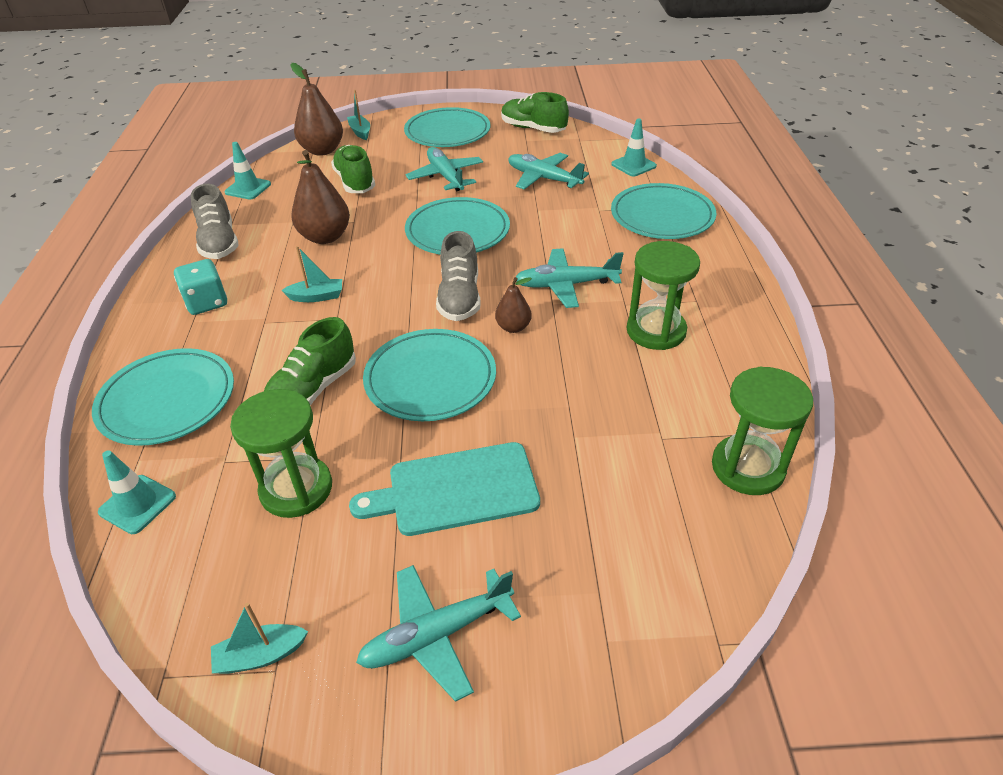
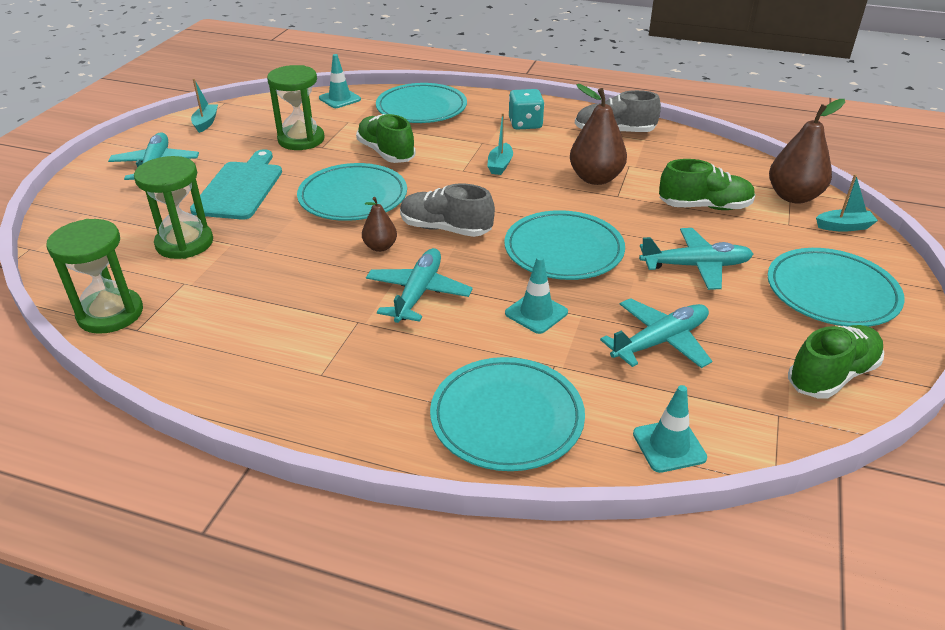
camera: 110 degrees right, 5 degrees down
(248, 188) = (713, 150): turquoise traffic cone -> turquoise traffic cone (536, 313)
(656, 331) = (301, 326): green hourglass -> green hourglass (184, 243)

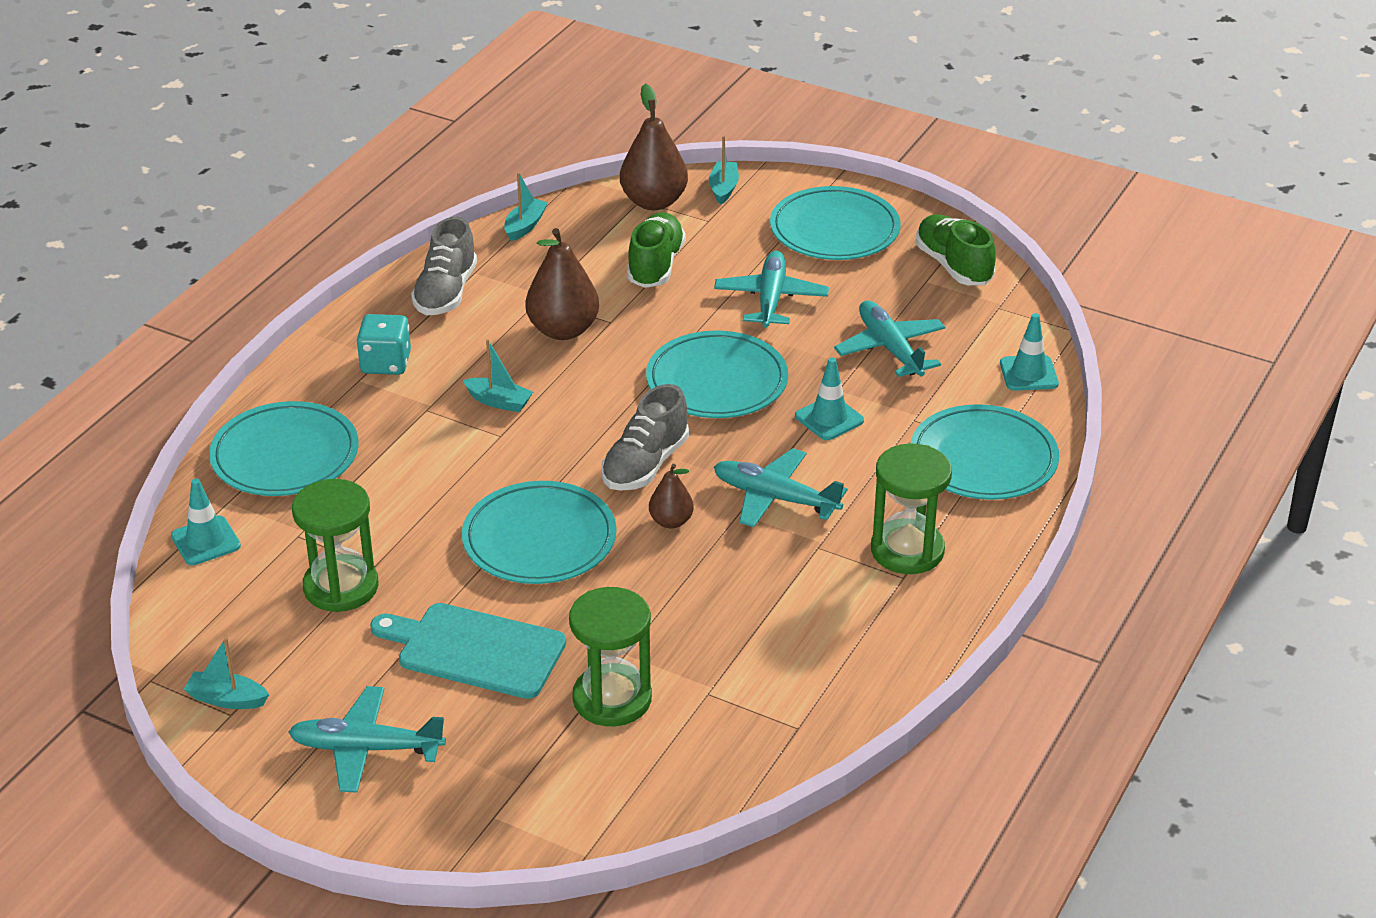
camera: 80 degrees left, 0 degrees up
(110, 314) = (760, 754): green hourglass -> green hourglass (907, 550)
(386, 153) = (421, 501): green shoe -> none
(715, 149) = (525, 226): none -> turquoise boat

